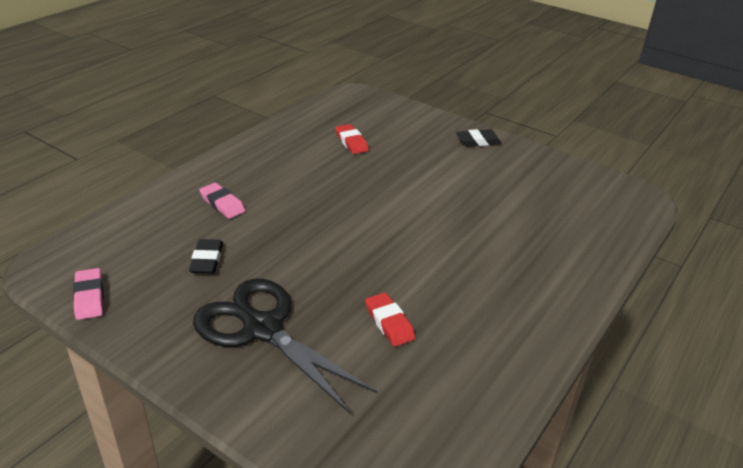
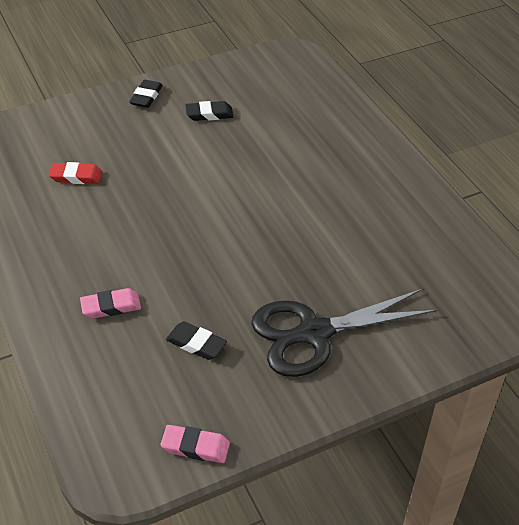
camera: 60 degrees left, 10 degrees up
(389, 323) = (352, 254): red eraser -> none
(494, 177) = (209, 114): none -> black eraser

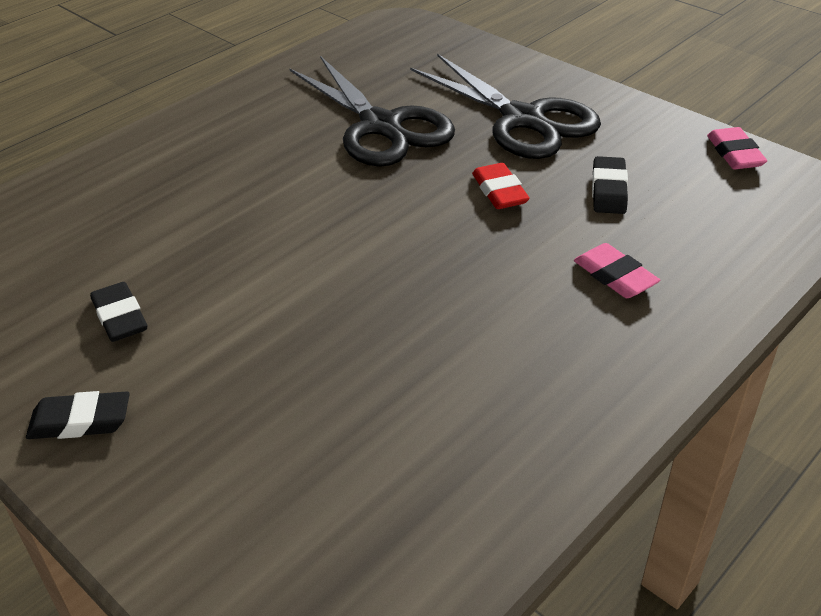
camera: 110 degrees left, 5 degrees down
(76, 176) = (370, 427): red eraser -> red eraser (499, 191)
(344, 251) = (381, 126): none -> black scissors

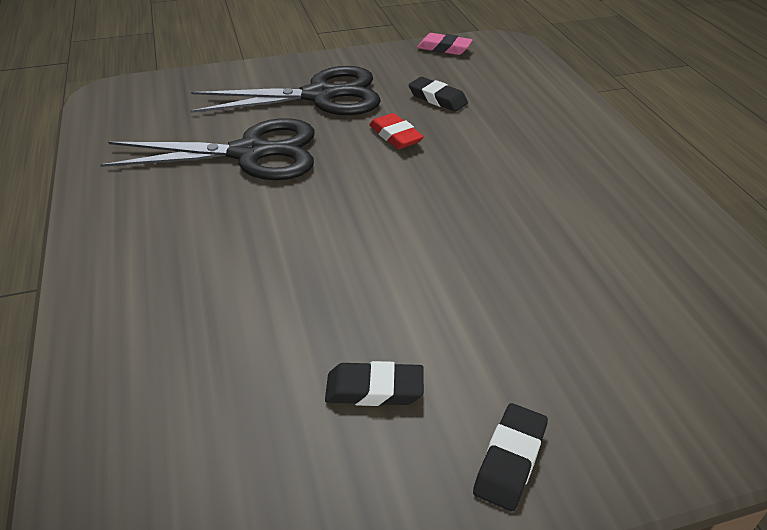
camera: 60 degrees left, 0 degrees up
(499, 191) = (395, 136): red eraser -> red eraser turned 45 degrees clockwise
(614, 276) = (527, 131): pink eraser -> none

